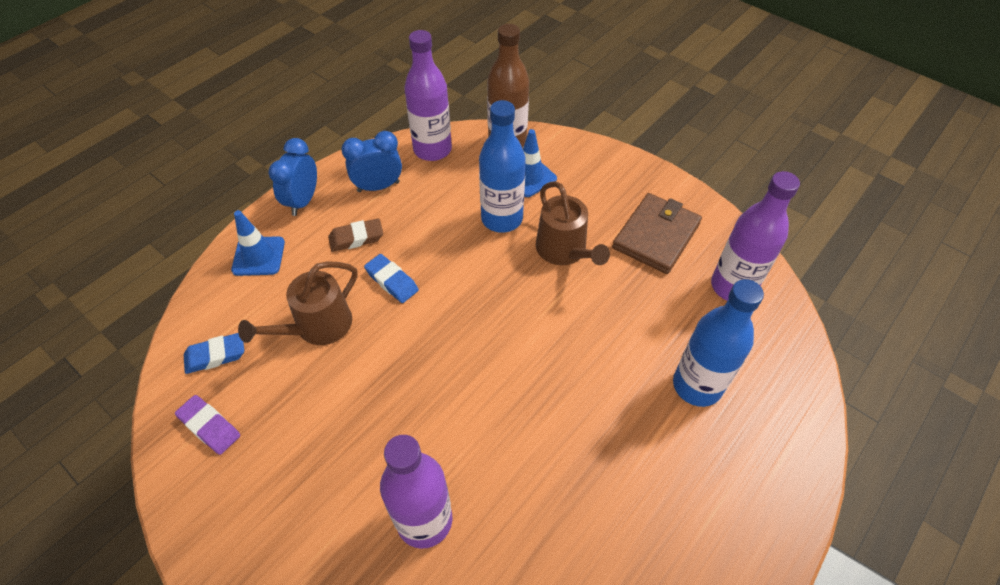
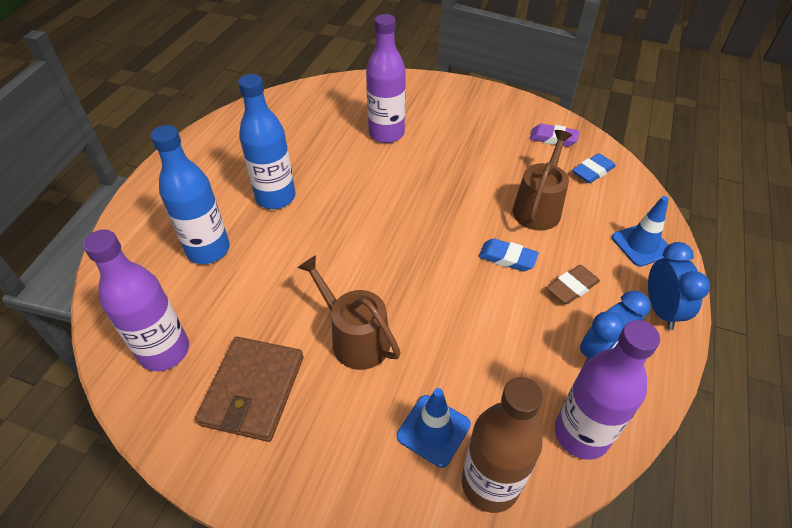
camera: 160 degrees right, 5 degrees down
(502, 219) = (439, 356): blue bottle -> blue bottle (275, 197)

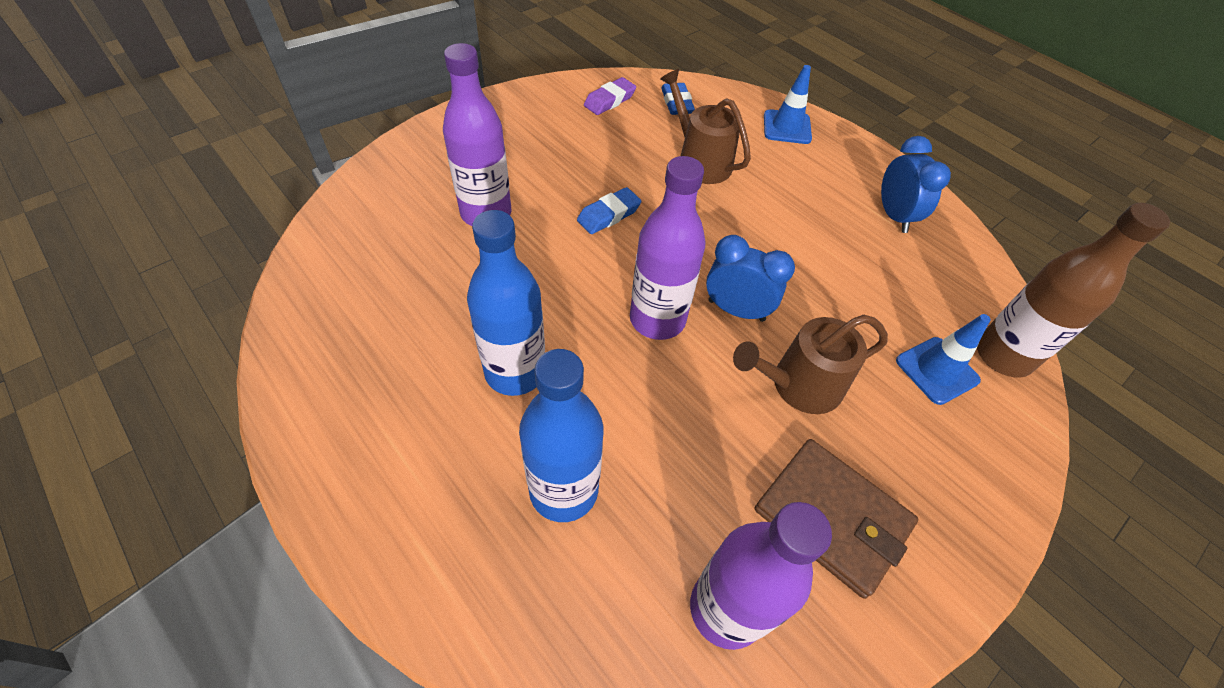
camera: 65 degrees left, 5 degrees up
(507, 258) = (753, 215): blue eraser -> blue eraser (609, 215)
(572, 287) = (813, 193): brown eraser -> none
(581, 434) = (969, 271): purple bottle -> purple bottle (657, 319)
(661, 310) = (863, 158): blue clock -> blue clock (736, 310)

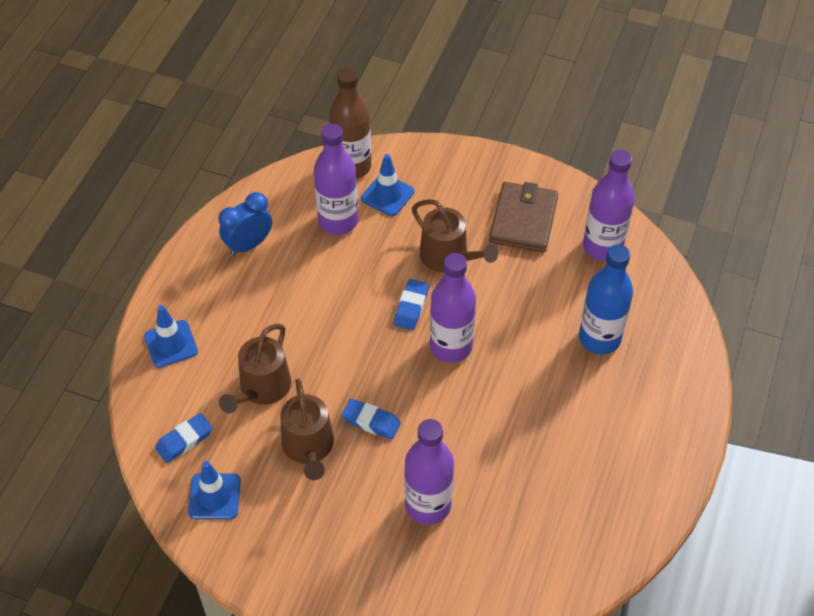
camera: 115 degrees left, 0 degrees up
(515, 372) = (548, 402): blue bottle -> none
(609, 100) = (214, 496): purple eraser -> blue traffic cone
(614, 165) = (308, 447): none -> brown watering can
(736, 310) = (411, 307): blue clock -> blue eraser
(904, 302) = (338, 221): none -> purple bottle

